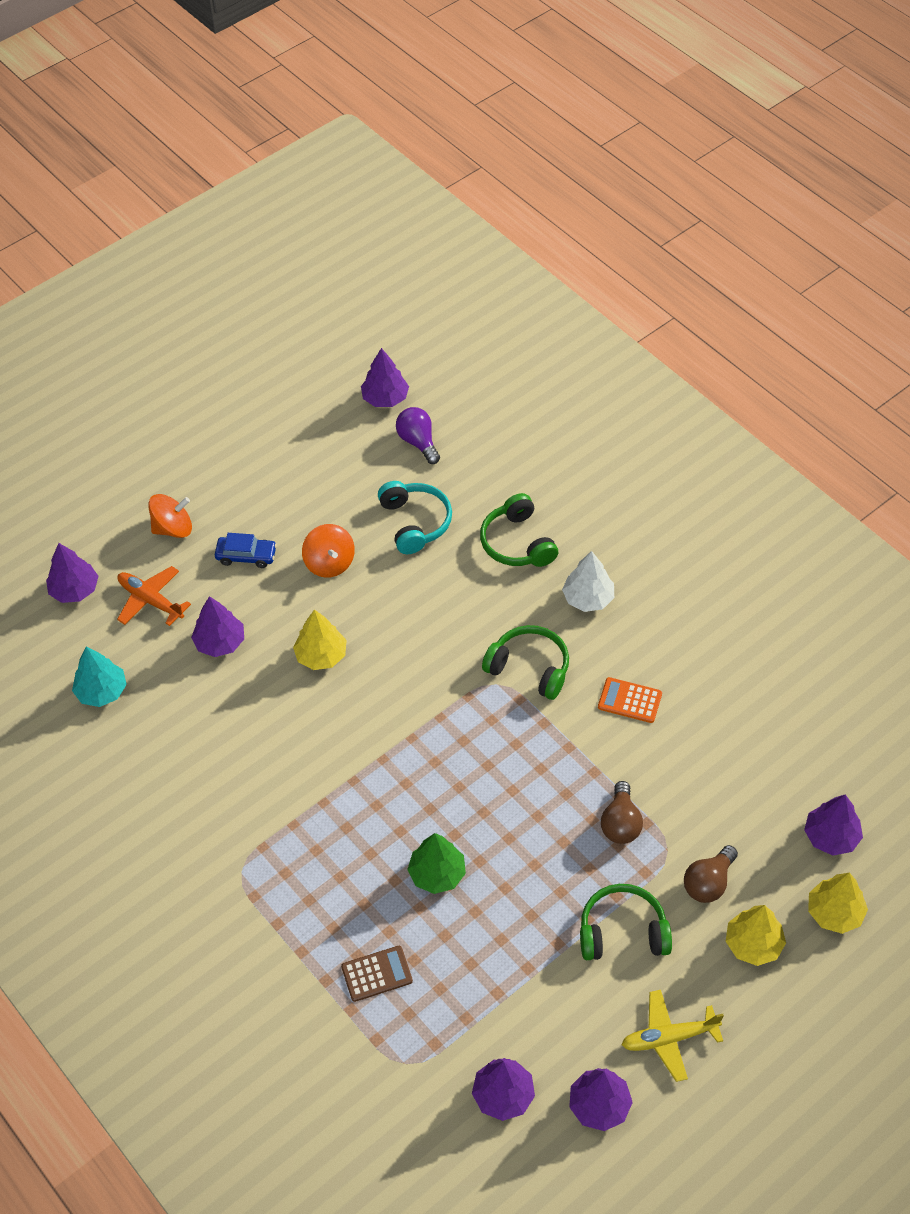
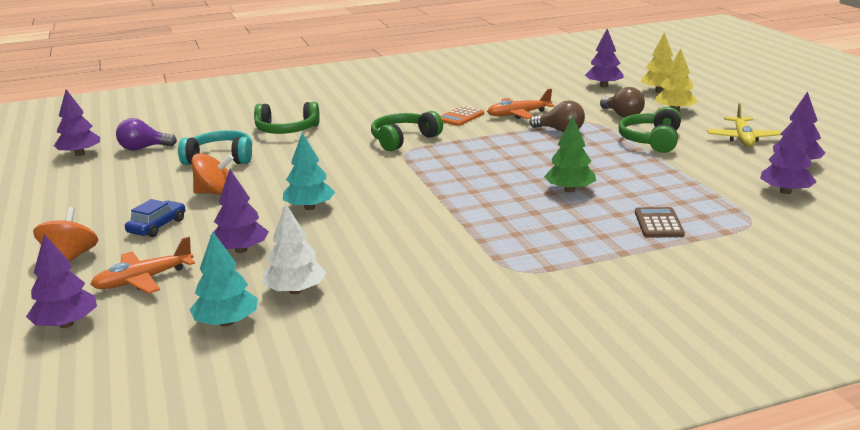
camera: 70 degrees left, 30 degrees down
(321, 655) = (309, 207): yellow tree -> turquoise tree
(588, 598) = (362, 117): white tree -> white tree (295, 291)
(664, 761) = (518, 114): none -> orange plane

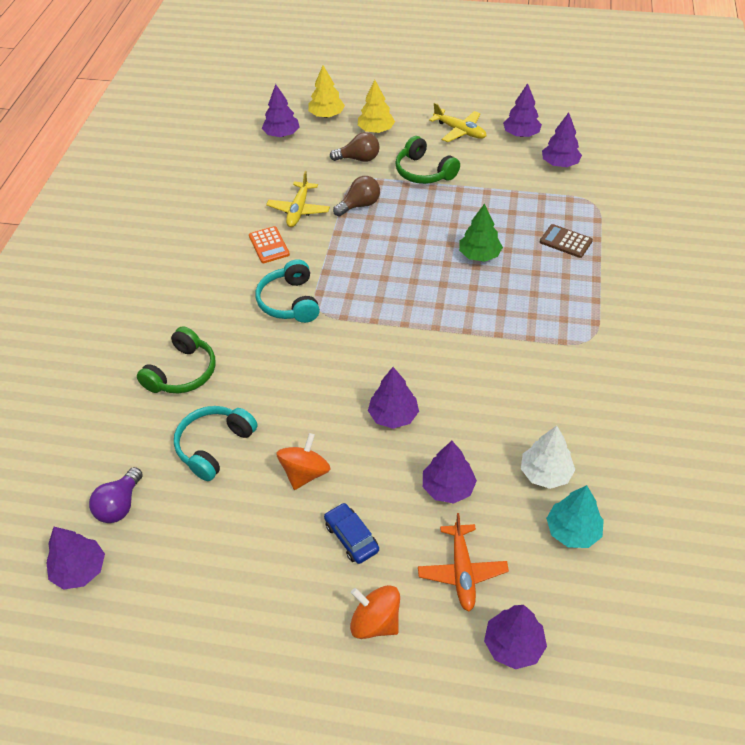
camera: 60 degrees left, 25 degrees up
(309, 207) = (393, 416): turquoise tree -> purple tree
(403, 140) = (289, 302): green headphones -> turquoise headphones
(518, 114) = (298, 210): orange plane -> yellow plane

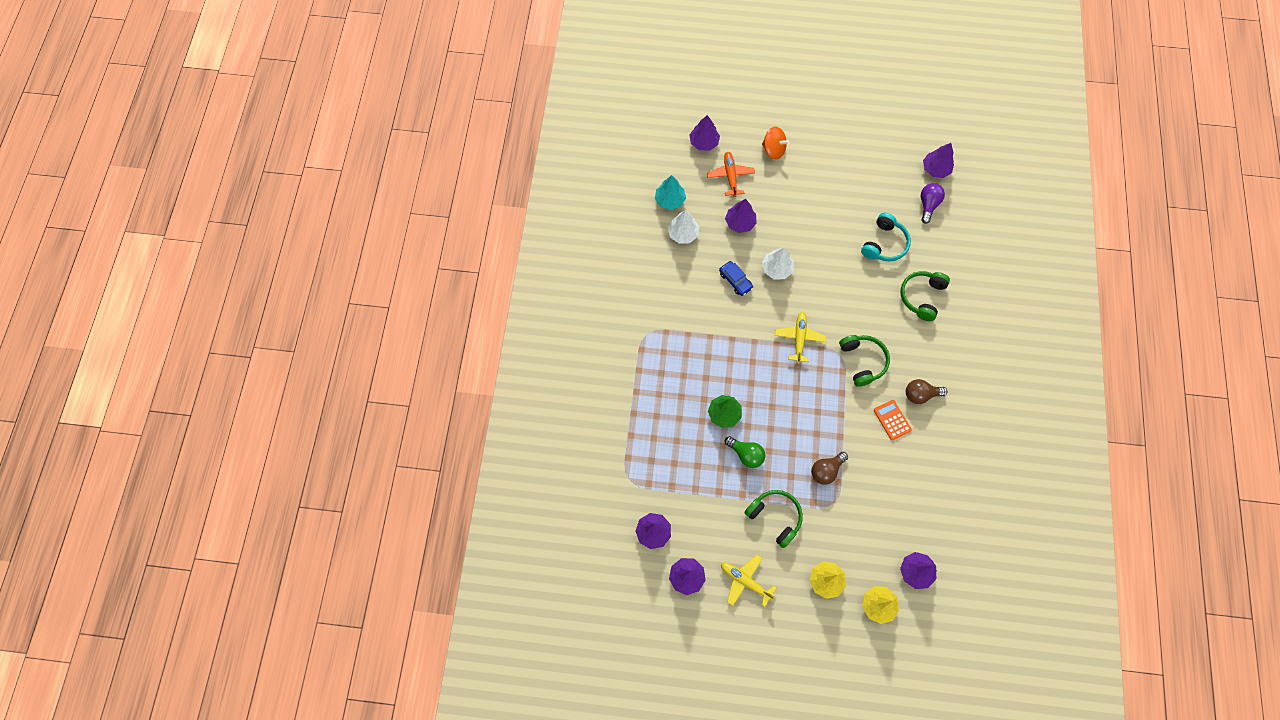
camera: 175 degrees right, 20 degrees up
(289, 302) = (862, 361): turquoise headphones -> green headphones
(298, 210) = (877, 463): yellow plane -> yellow plane (799, 338)
(305, 473) = (825, 228): orange spinning top -> none
(351, 537) = (792, 192): blue car -> blue car (735, 280)
(359, 159) = (836, 535): brown light bulb -> brown light bulb (920, 394)
(393, 416) = (776, 269): purple tree -> white tree
(453, 219) = (746, 454): none -> green light bulb
(565, 241) = (656, 431): brown calculator -> none

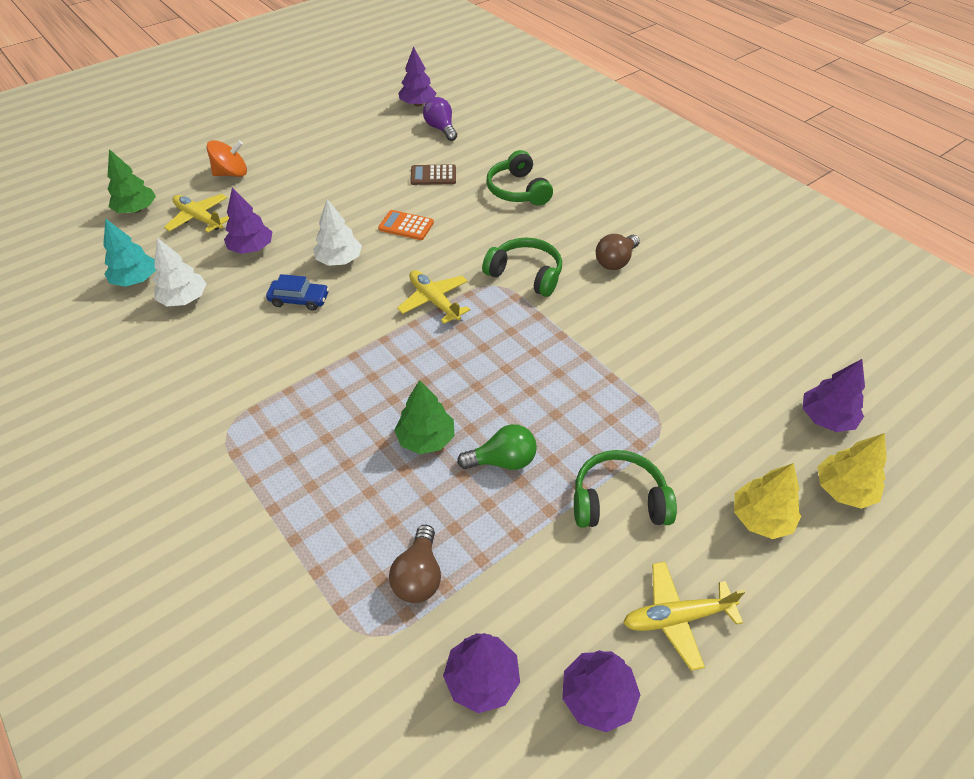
camera: 45 degrees left, 20 degrees down
(704, 142) = (136, 210): purple tree -> green tree
(730, 176) = (199, 218): orange plane -> yellow plane
(826, 470) = (612, 400): brown light bulb -> brown light bulb (418, 576)
(884, 244) = (433, 175): turquoise headphones -> brown calculator
(892, 420) = (617, 301): orange calculator -> orange calculator (406, 226)

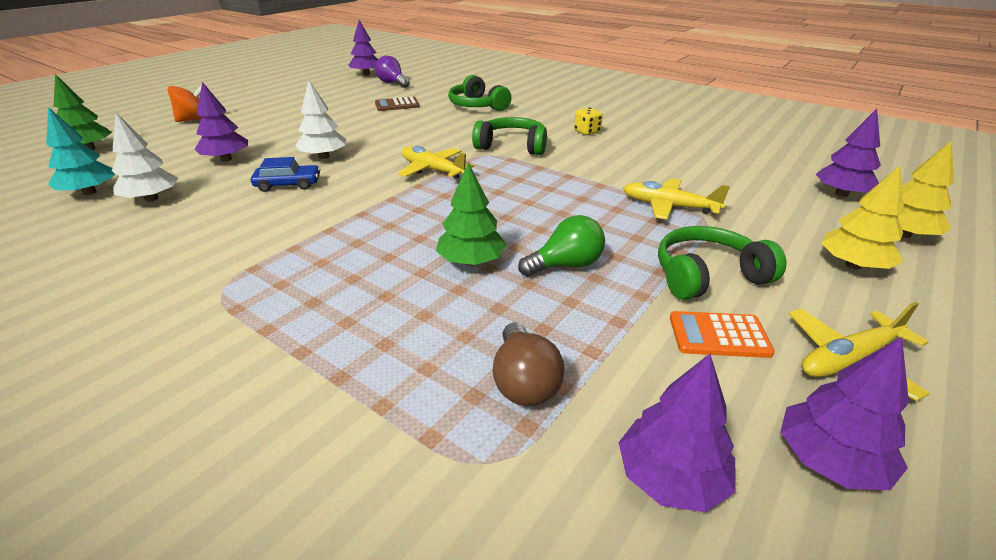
camera: 15 degrees left, 15 degrees down
(199, 218) = (163, 147): yellow plane -> yellow plane (668, 206)
(406, 226) = (383, 132): orange calculator -> orange calculator (719, 335)
(615, 261) = (587, 132): brown light bulb -> yellow dice

